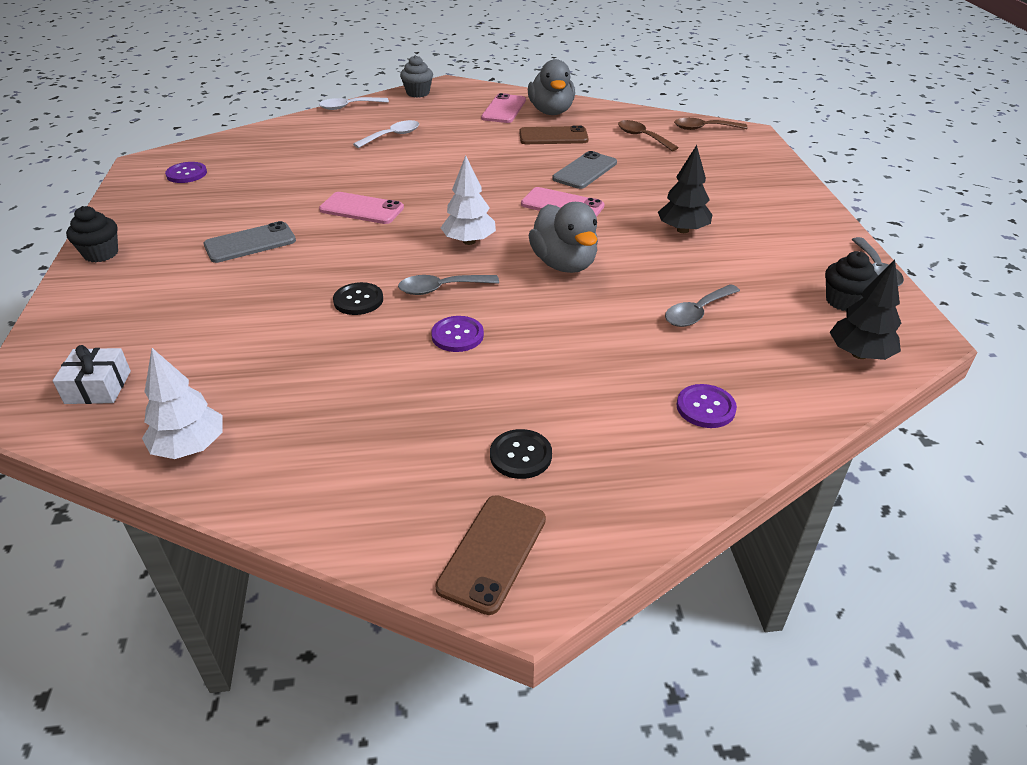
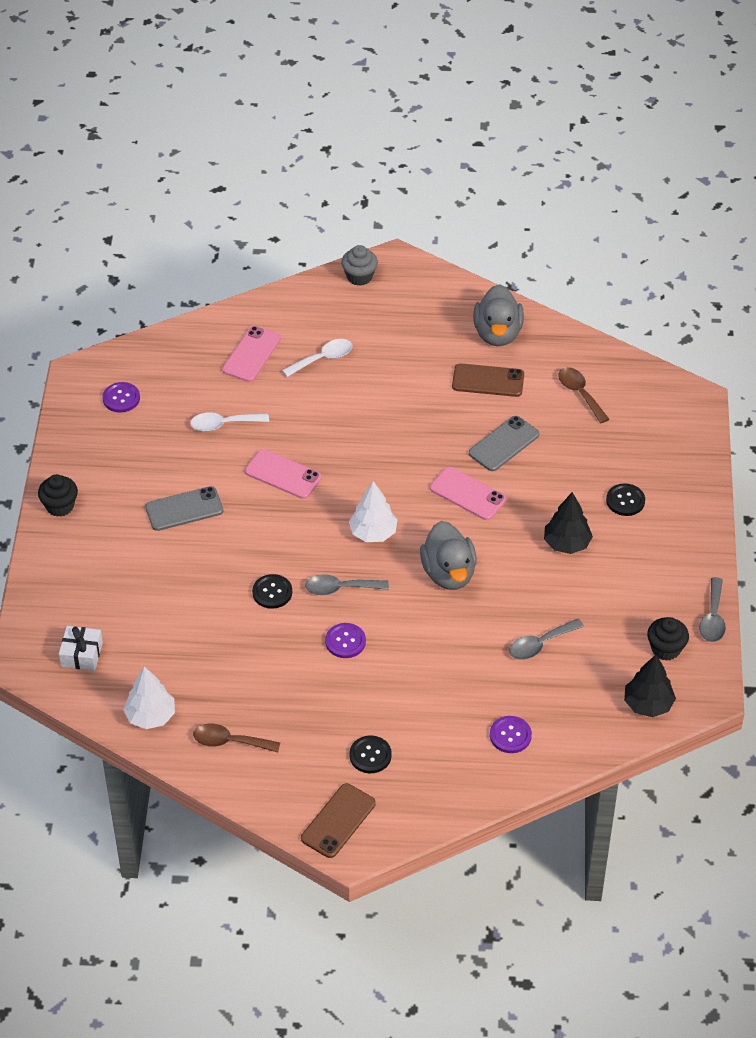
camera: 10 degrees right, 10 degrees up
(349, 107) = (282, 296): white spoon -> white spoon (223, 424)
(504, 109) = (448, 322): pink phone -> pink phone (251, 354)
(704, 128) = (650, 386): brown spoon -> brown spoon (229, 742)
(725, 196) = (625, 501): none -> black button

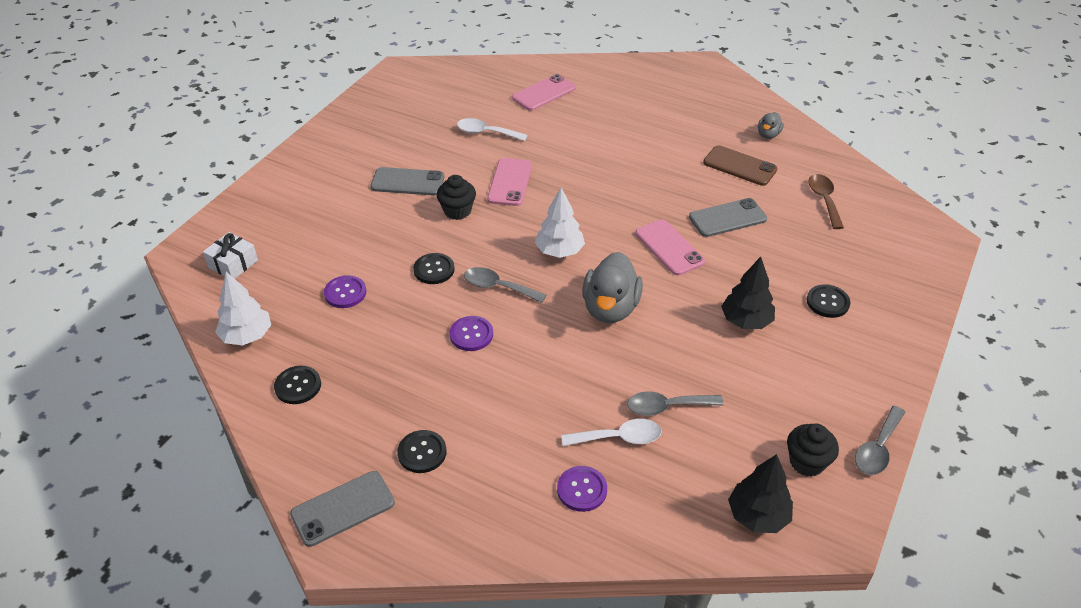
camera: 25 degrees right, 5 degrees down
(60, 506) = (311, 150): black cupcake -> black cupcake (457, 211)
(121, 398) = (418, 93): purple button -> purple button (345, 293)
(229, 742) = (298, 386): brown spoon -> black button
(283, 474) = (510, 182): pink phone -> pink phone turned 45 degrees clockwise
(323, 358) = (601, 111): white spoon -> white spoon (619, 438)
(338, 821) = (343, 508): brown phone -> grey phone
(359, 277) = (668, 67): grey cupcake -> none
(497, 333) = (768, 135): grey duck -> grey duck, size x0.51

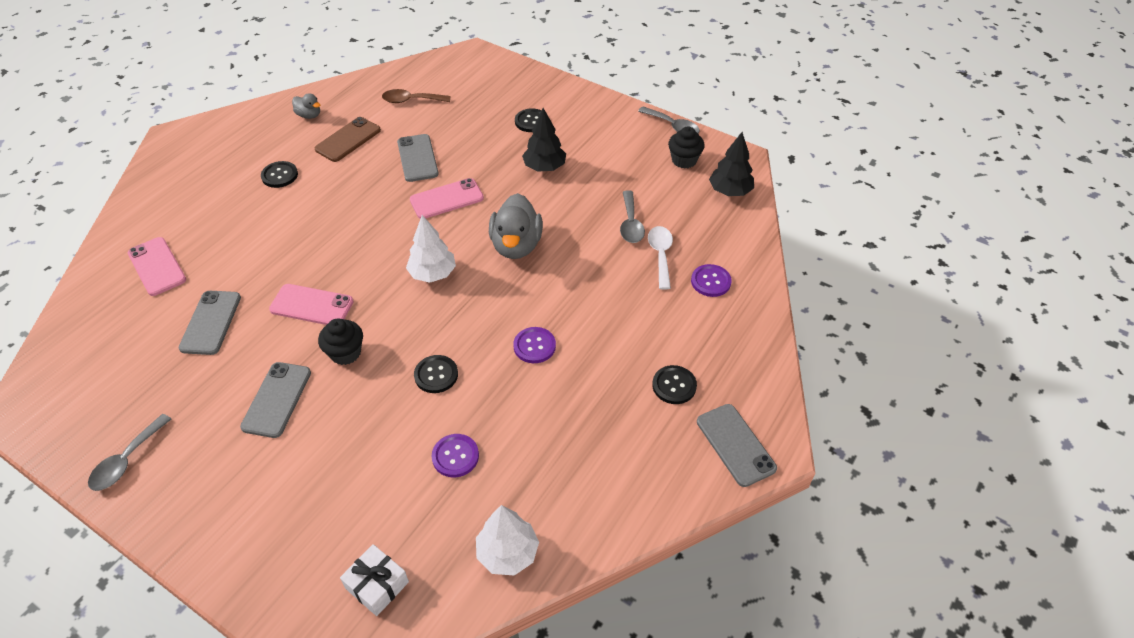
camera: 85 degrees left, 5 degrees up
(298, 386) = (587, 493): black button -> black button (279, 175)
(486, 133) = (211, 322): white spoon -> grey phone
(498, 287) = (473, 323): grey spoon -> grey spoon (127, 460)
(610, 308) = (516, 245): grey duck -> grey duck turned 75 degrees clockwise

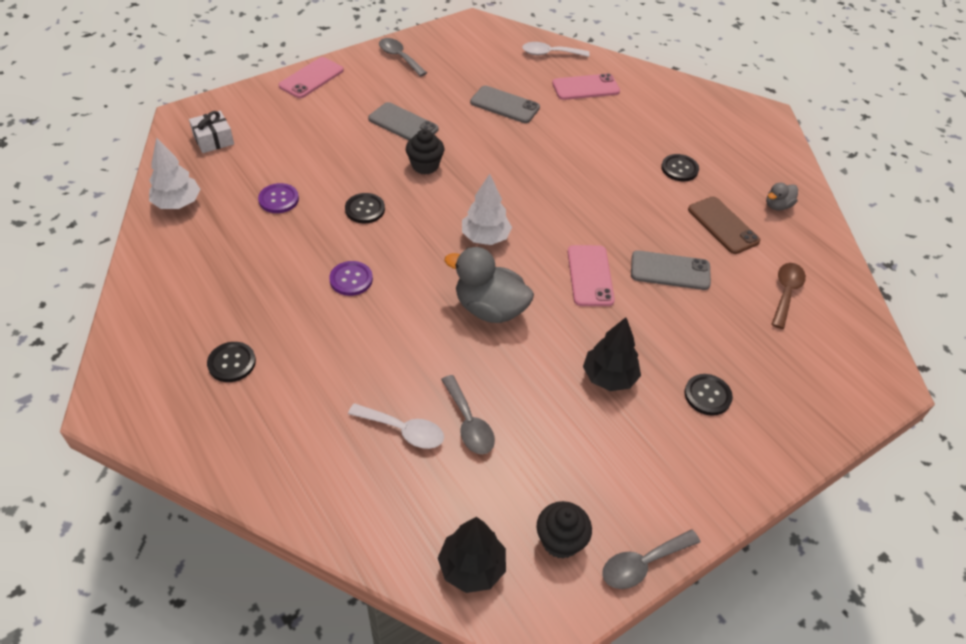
camera: 110 degrees right, 0 degrees up
(88, 314) = (550, 54): none -> white spoon
(311, 305) = (490, 157): pink phone -> pink phone (311, 78)
(630, 224) = (469, 423): grey spoon -> grey spoon turned 135 degrees counterclockwise
(710, 281) = (335, 461): purple button -> none
(735, 445) = (136, 379): grey phone -> none

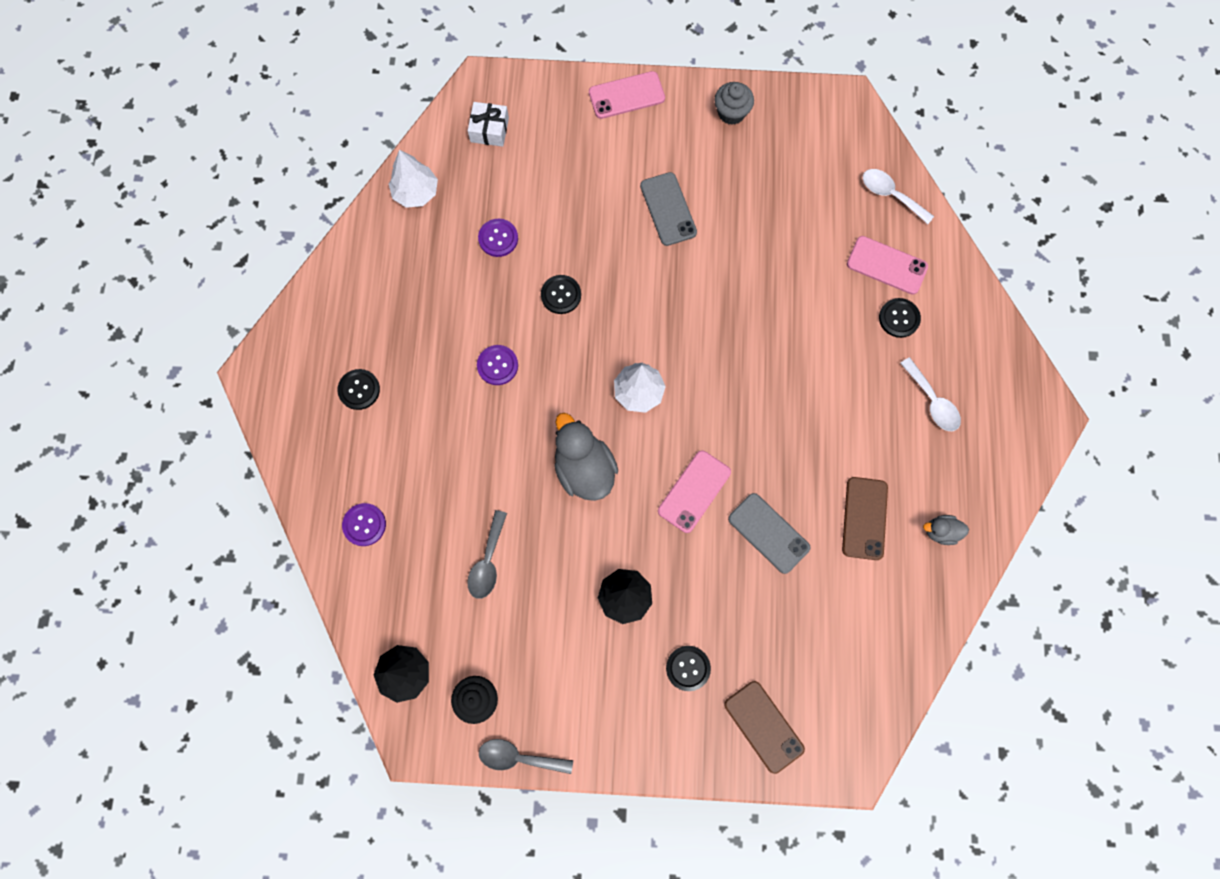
camera: 40 degrees right, 25 degrees up
(323, 466) = (364, 525): none -> purple button
(399, 57) = (731, 113): grey spoon -> grey cupcake
(403, 430) = (437, 534): white spoon -> white spoon (932, 401)
(425, 165) = (649, 275): black cupcake -> none
(504, 105) = (784, 241): grey phone -> none
(679, 169) = (886, 428): black button -> black button (899, 318)
(785, 293) = (851, 624): brown spoon -> none
(803, 398) = (763, 726): none -> brown phone

